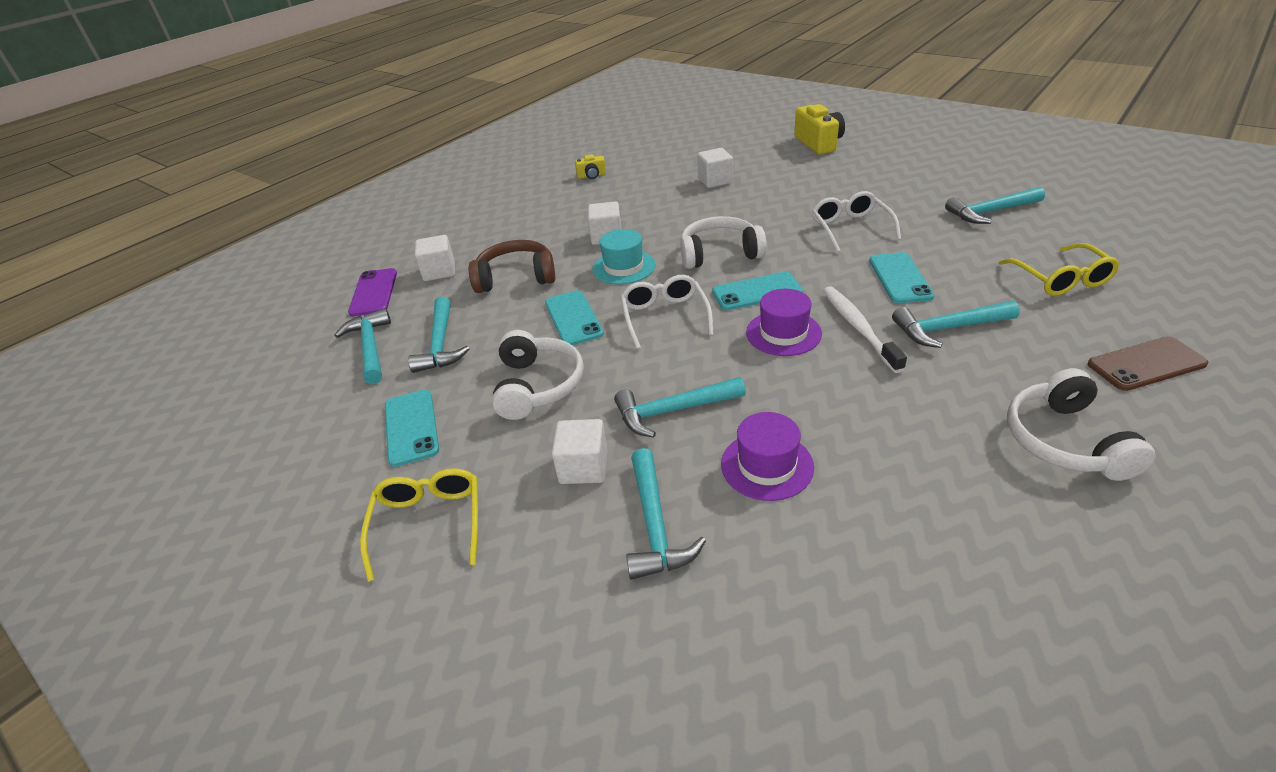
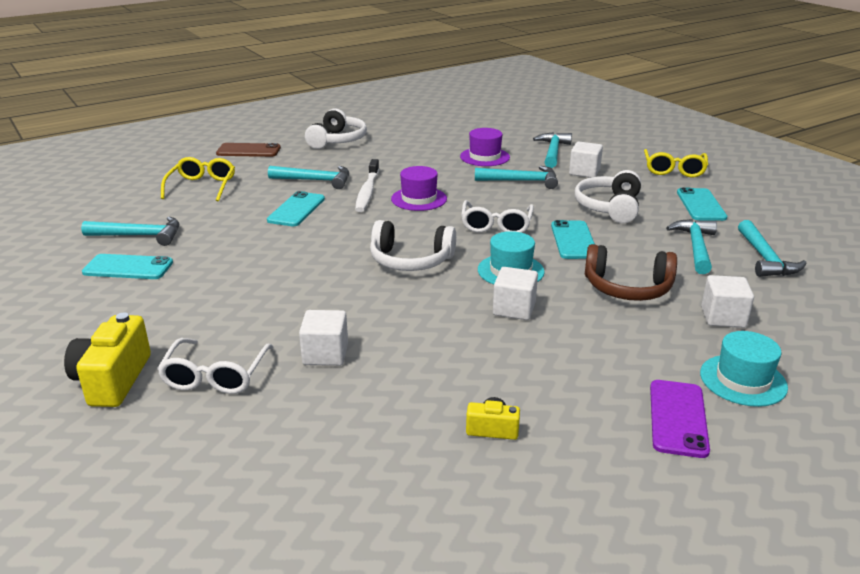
camera: 165 degrees left, 10 degrees down
(373, 292) = (797, 311): purple phone -> purple phone (678, 418)
(442, 231) = (743, 380): none -> turquoise hat
(757, 292) = (410, 225): turquoise phone -> turquoise phone (128, 267)
(850, 228) = (270, 253): white glasses -> white glasses (215, 376)

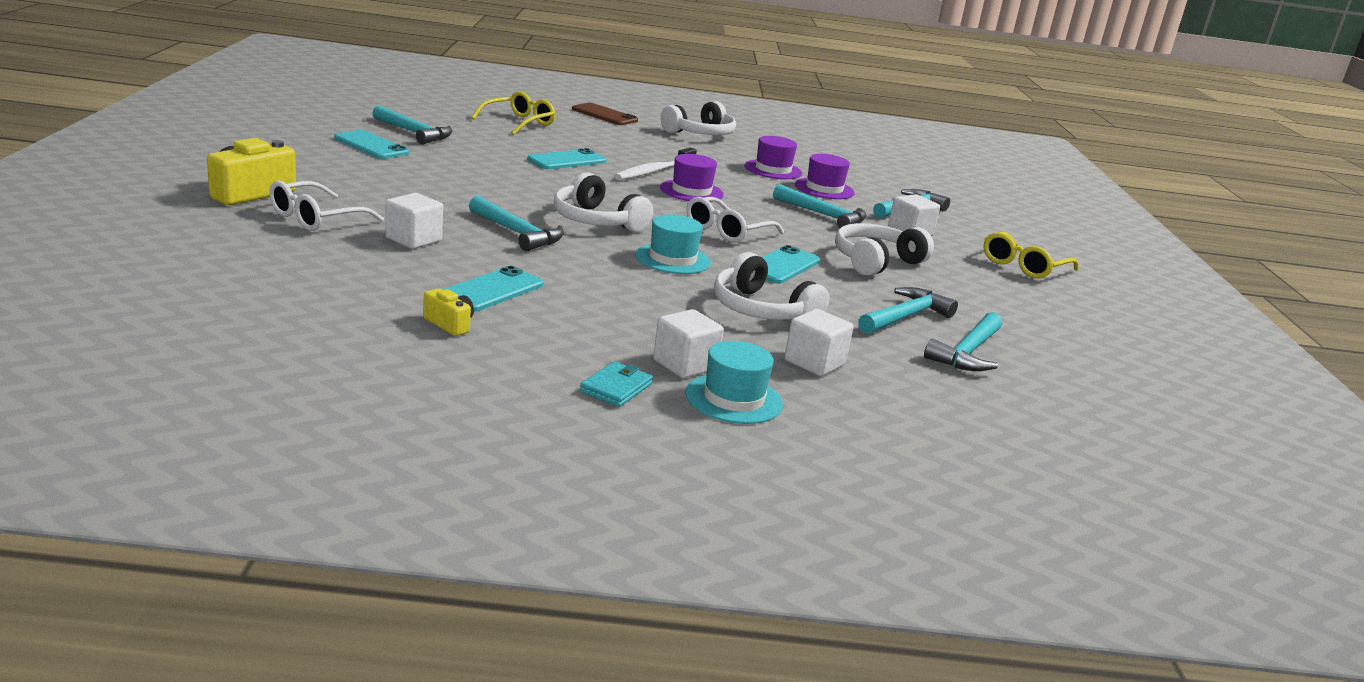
camera: 30 degrees right, 5 degrees down
(316, 180) = (623, 150): turquoise hammer -> turquoise hammer (517, 233)
(431, 154) = (773, 170): none -> purple hat
(514, 309) = (621, 279): white cube -> white cube (685, 365)
(627, 288) = (761, 310): brown headphones -> white headphones
(678, 418) = (616, 388): purple phone -> turquoise wallet
(700, 205) = (989, 297): turquoise phone -> turquoise phone (492, 290)

